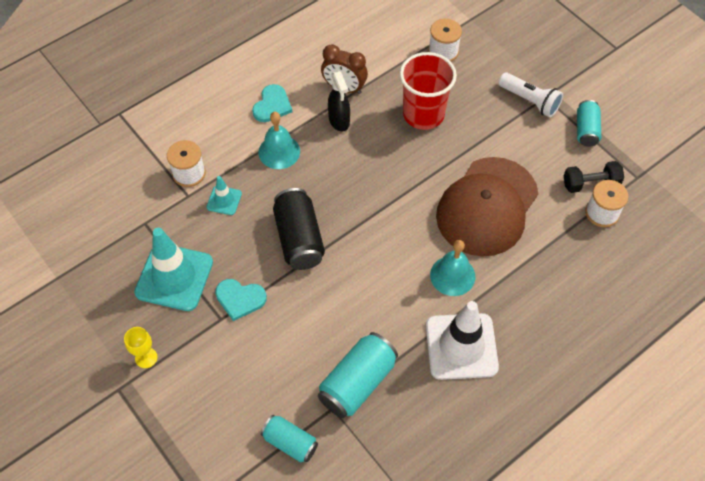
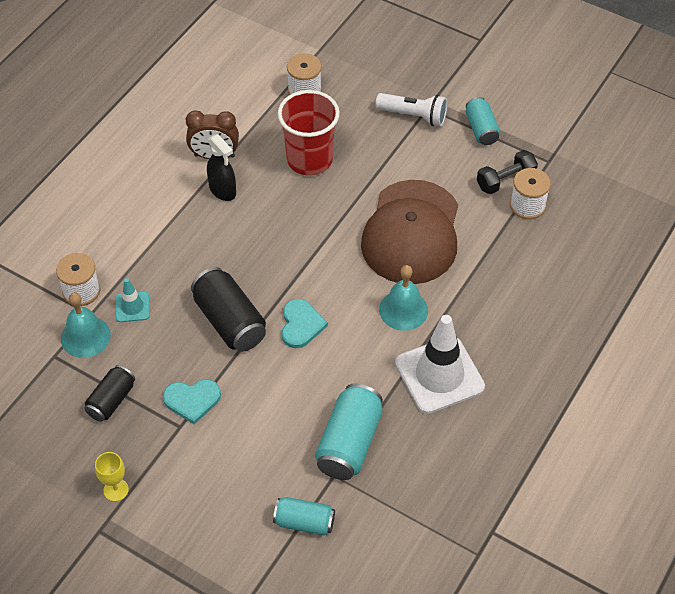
camera: 20 degrees left, 5 degrees down
(174, 277) = (111, 400): turquoise traffic cone -> black can
(272, 105) = (143, 195): turquoise heart -> turquoise heart (301, 325)
(279, 151) = (171, 240): turquoise bell -> turquoise bell (85, 336)

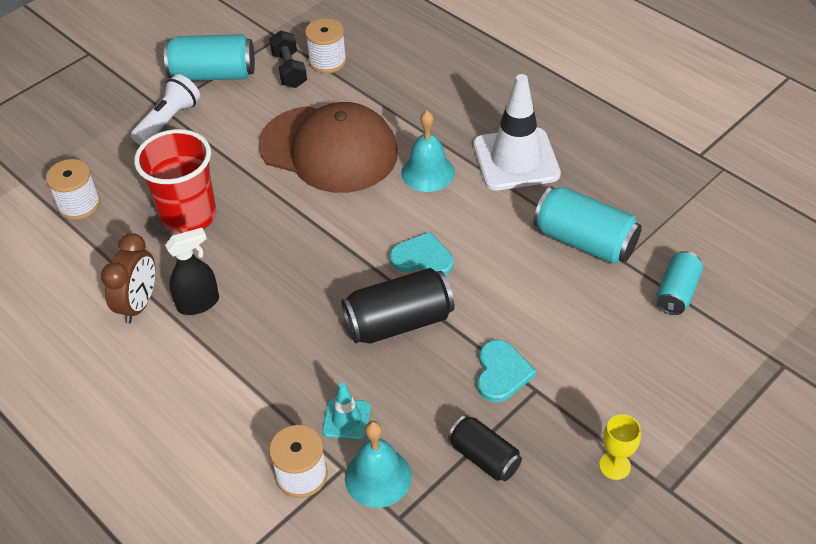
camera: 75 degrees left, 5 degrees down
(481, 129) = (213, 74): turquoise can -> turquoise can, size x1.61

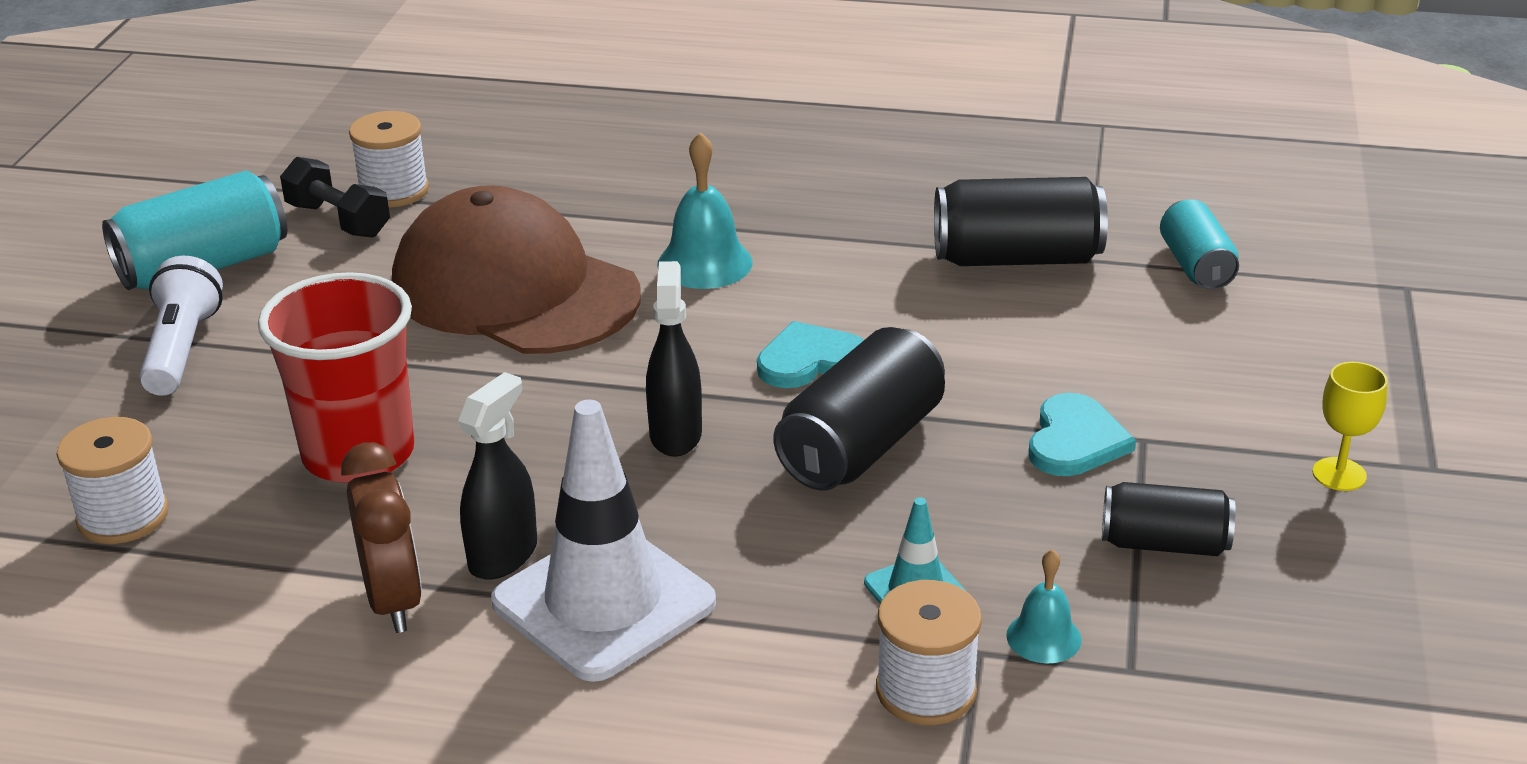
camera: 35 degrees left, 15 degrees down
(324, 272) = (675, 434): none -> black spray bottle
(329, 149) = (515, 290): brown cap -> brown cap turned 135 degrees counterclockwise
(378, 477) = (1043, 637): turquoise bell -> turquoise bell, size x0.60
(502, 373) = (1075, 440): turquoise heart -> turquoise heart turned 45 degrees clockwise
(516, 159) = (819, 206): white traffic cone -> white traffic cone (603, 602)
(584, 241) = (1016, 258): turquoise can -> black can

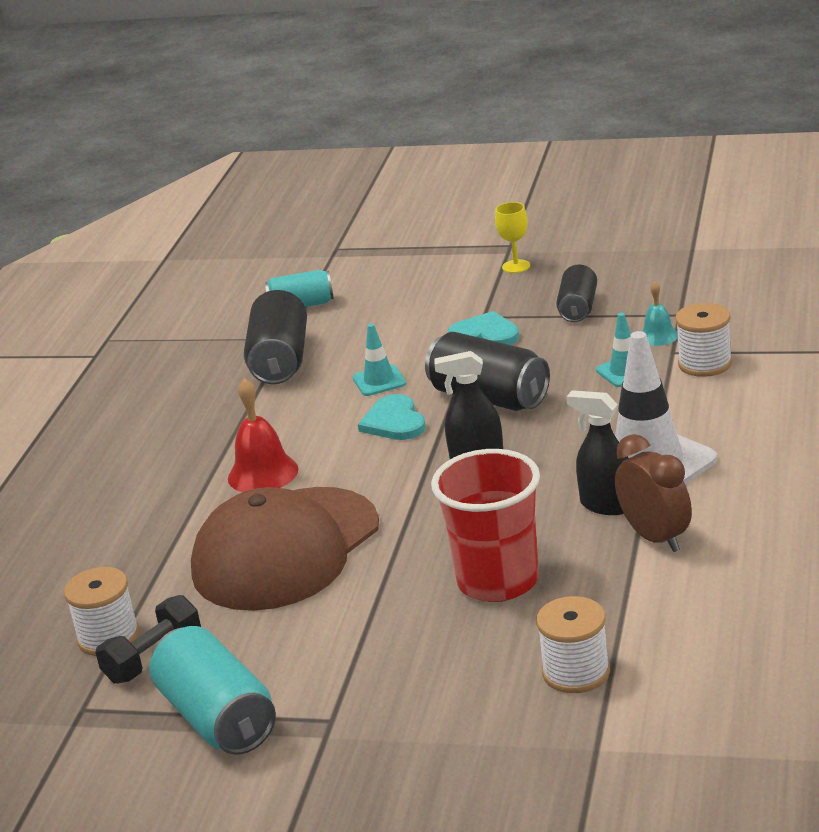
camera: 85 degrees left, 5 degrees down
(182, 349) = (351, 698): white flashlight -> none
(393, 601) = (656, 538): brown clock -> brown clock turned 75 degrees clockwise
(705, 263) = (263, 473): turquoise bell -> red bell
(937, 343) = (379, 381): none -> turquoise traffic cone

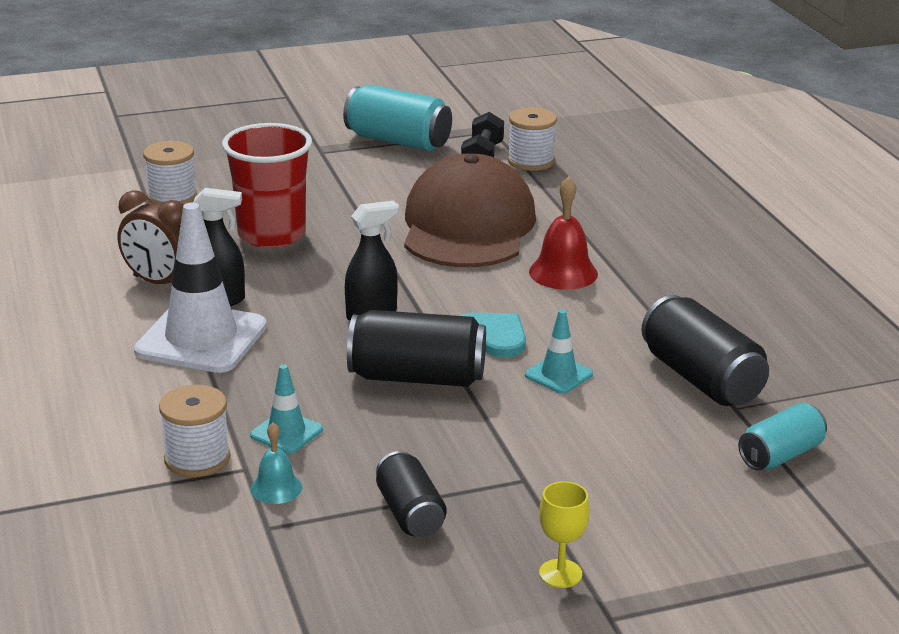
camera: 145 degrees right, 0 degrees up
(485, 334) = (497, 453): turquoise heart -> none

